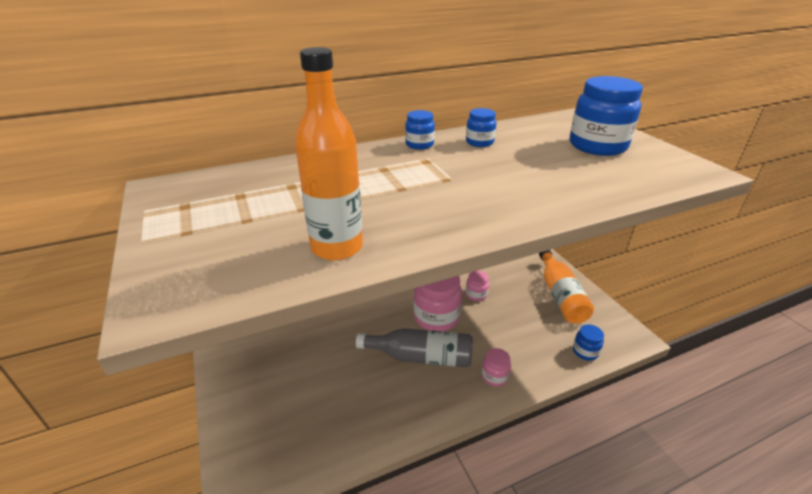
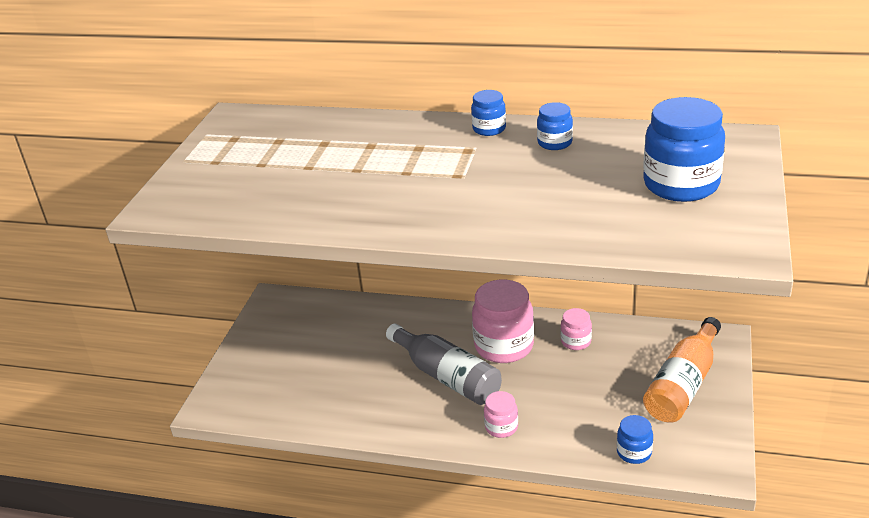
camera: 40 degrees right, 0 degrees up
(337, 247) = (294, 208): orange bottle -> none

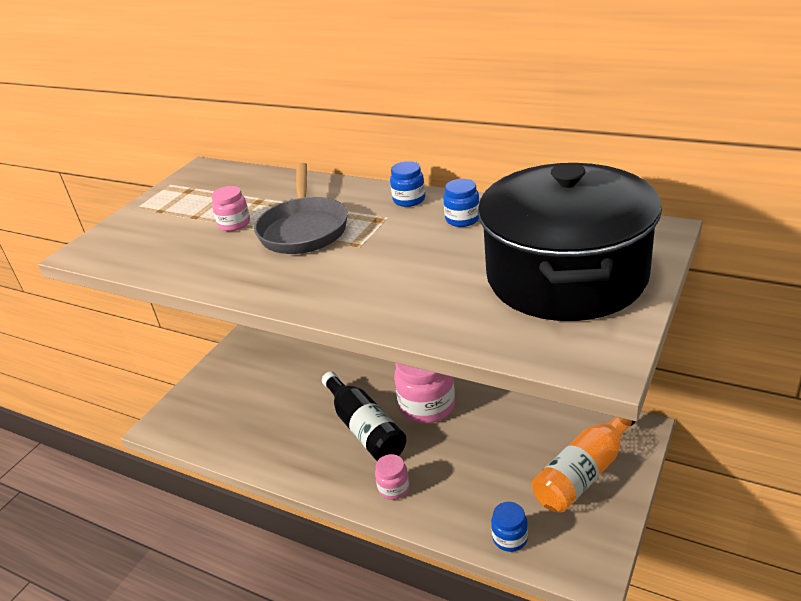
camera: 15 degrees right, 0 degrees up
(394, 166) = (304, 229): none -> grey pan
(447, 376) = (365, 428): grey bottle -> black bottle
(576, 341) = (495, 411): pink jar -> pink jar (234, 224)
(681, 185) = (566, 276): blue jar -> black pot

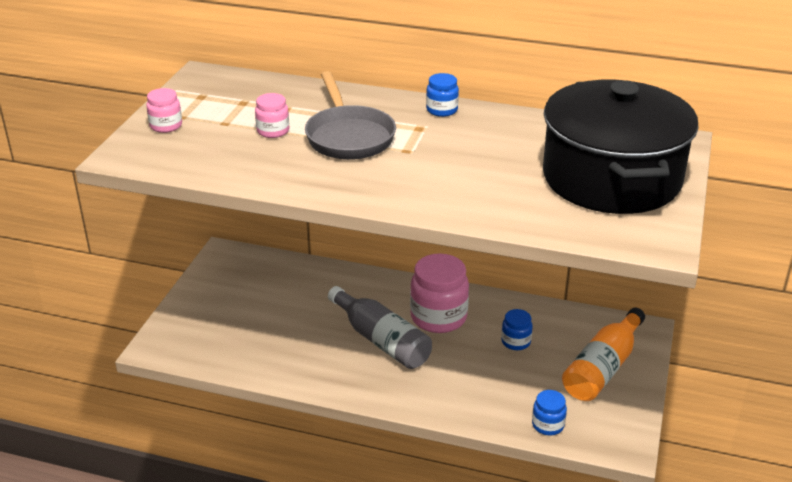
camera: 15 degrees left, 0 degrees up
(365, 428) = (381, 340): black bottle -> grey bottle
(394, 488) = (427, 391): pink jar -> pink jar (166, 126)
(462, 219) = (501, 129): blue jar -> blue jar (515, 342)

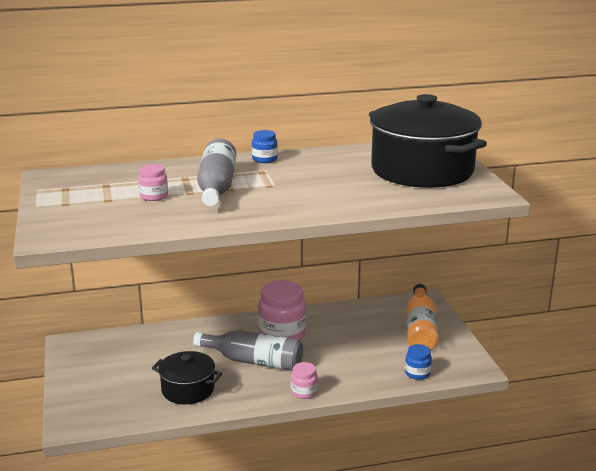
camera: 30 degrees left, 10 degrees down
(166, 126) = (59, 212): pink jar -> pink jar (304, 392)
(289, 349) = (188, 390): none -> black pot
(348, 136) = (216, 187): grey pan -> grey bottle
(515, 342) = (350, 332): blue jar -> none

